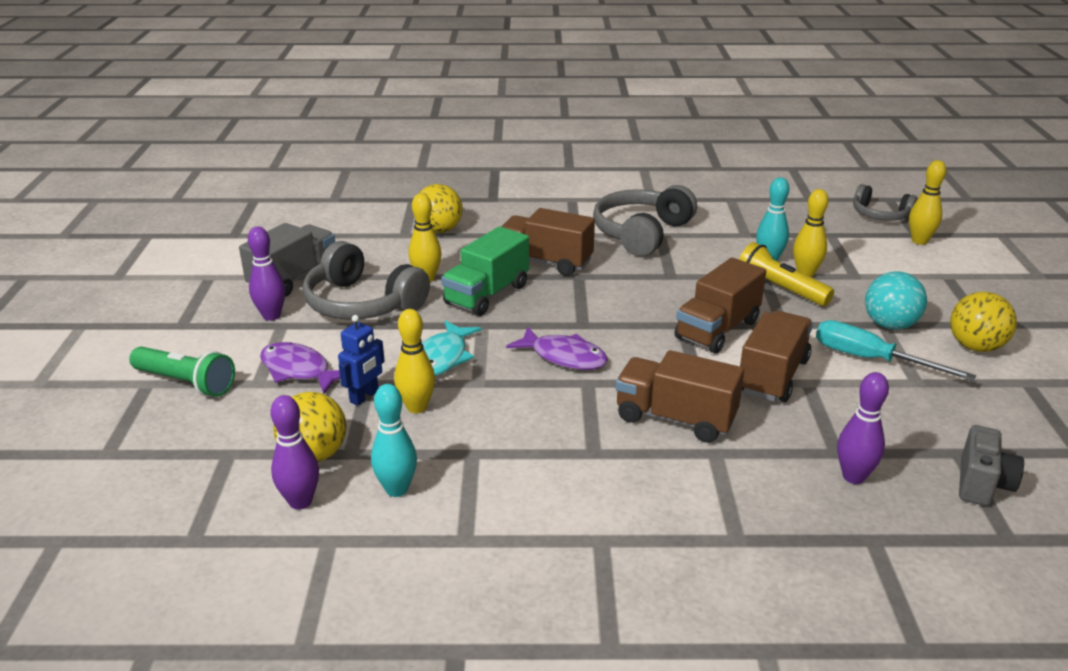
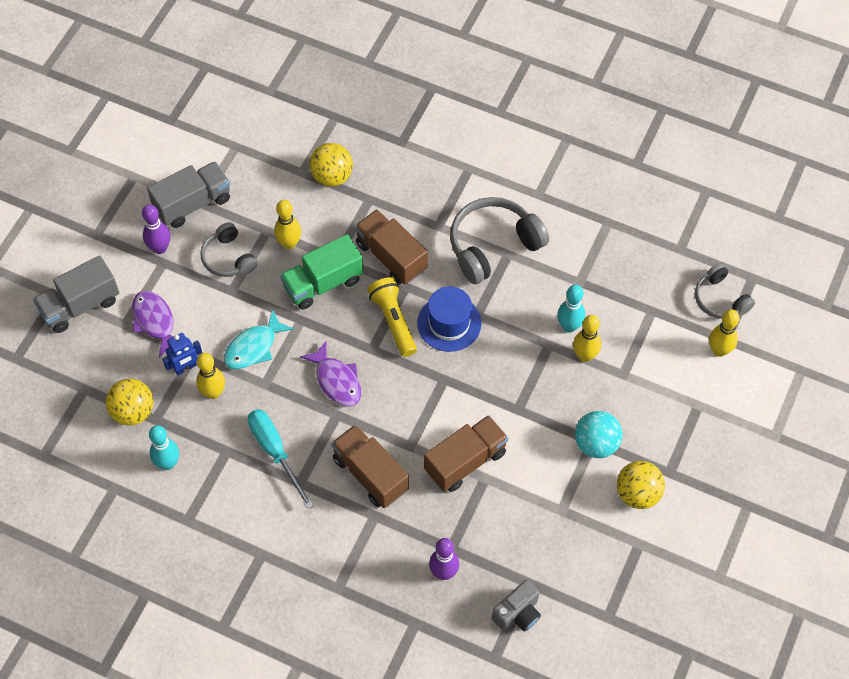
camera: 25 degrees right, 30 degrees up
(186, 383) = (80, 305): green flashlight -> grey truck
(300, 502) = (110, 450): purple bowling pin -> none
(362, 303) = (228, 258): grey headphones -> grey headphones, size x0.60
(648, 287) = (449, 323): none -> blue hat
(717, 330) = (464, 396): brown truck -> none
(779, 289) = (548, 367): yellow flashlight -> yellow flashlight (393, 321)
(871, 359) = (549, 474): turquoise screwdriver -> turquoise screwdriver (275, 452)

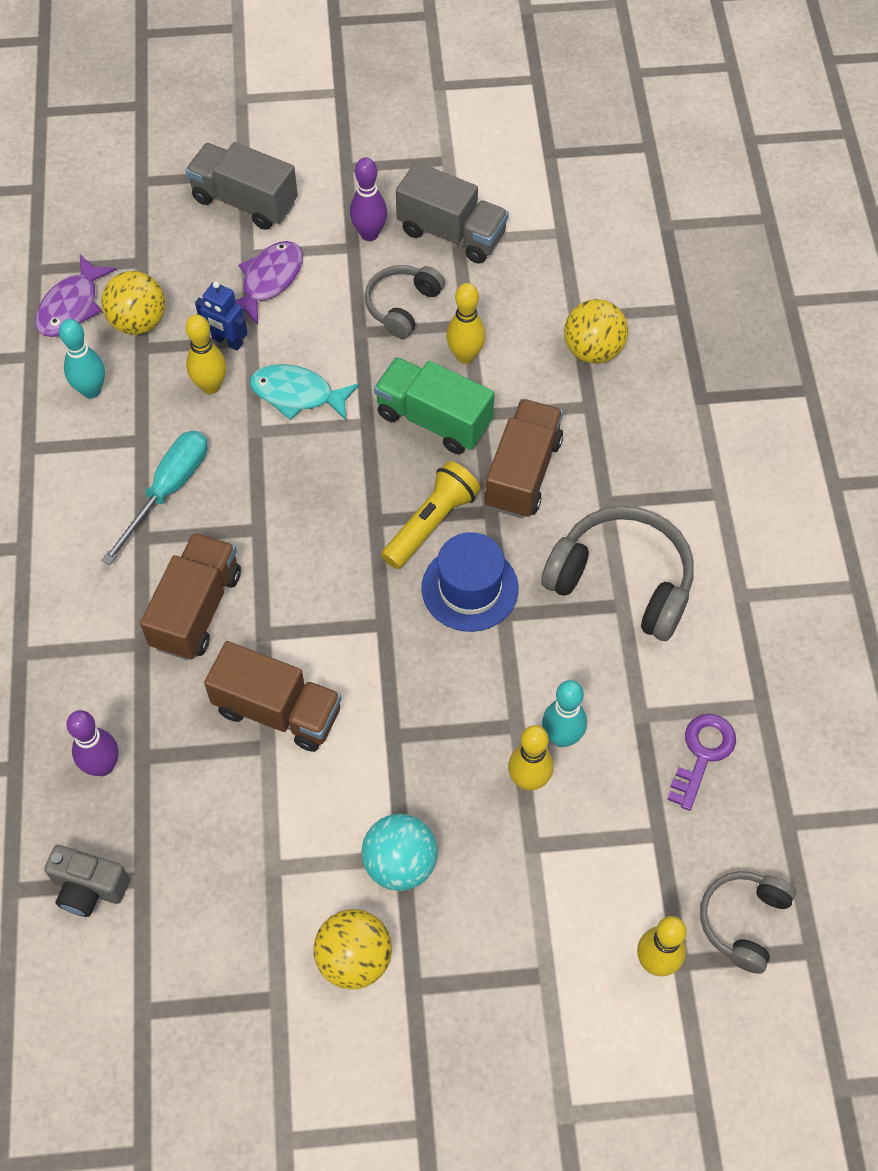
camera: 60 degrees right, 0 degrees up
(336, 380) = (306, 504): purple fish -> purple fish (72, 306)
(619, 265) = (702, 754): none -> purple key

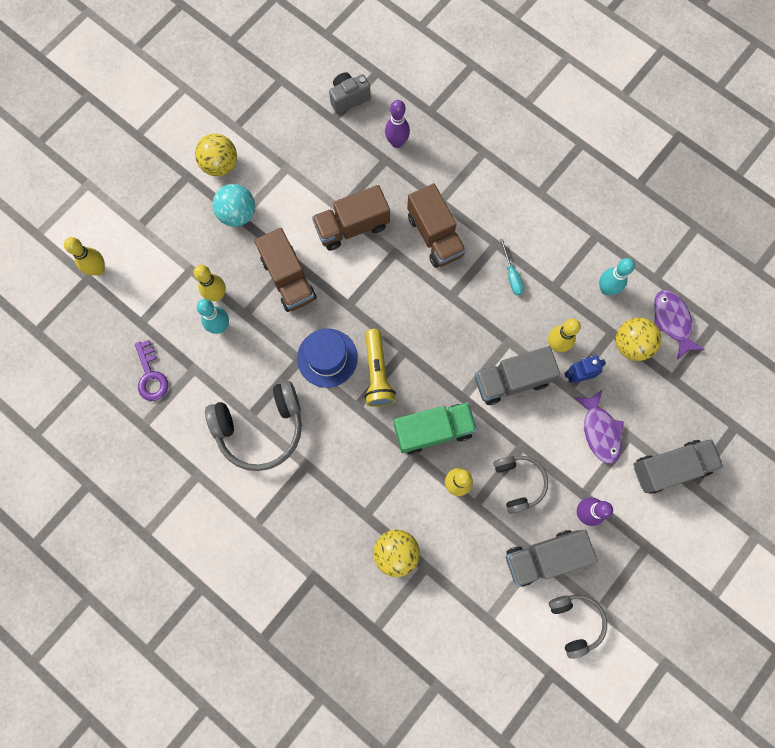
camera: 135 degrees right, 15 degrees up
(168, 490) = (511, 275): turquoise screwdriver -> turquoise screwdriver, size x0.58
(297, 394) = (511, 380): turquoise fish -> grey truck
(523, 473) = (361, 442): brown truck -> brown truck (288, 279)
(743, 921) = (74, 318): grey headphones -> grey headphones (575, 622)

